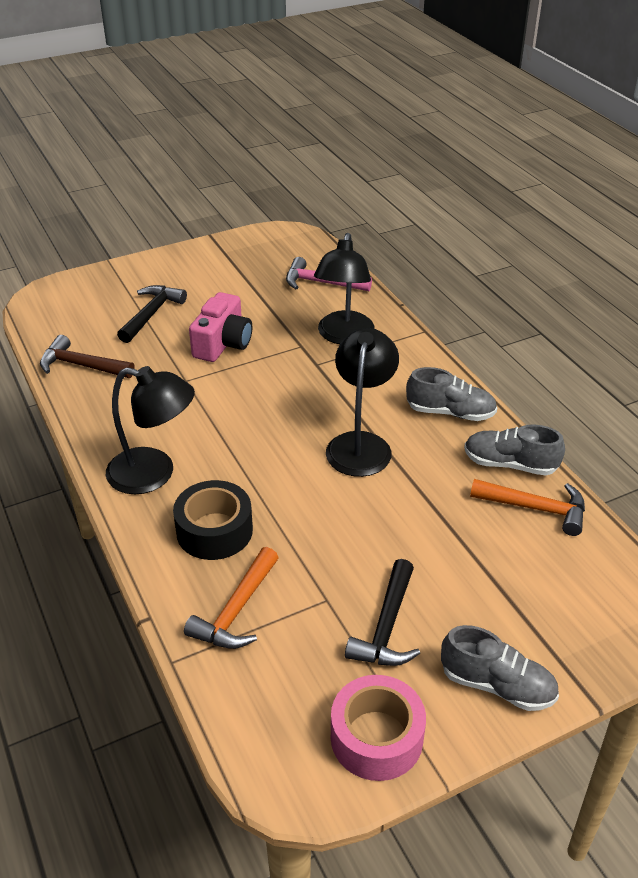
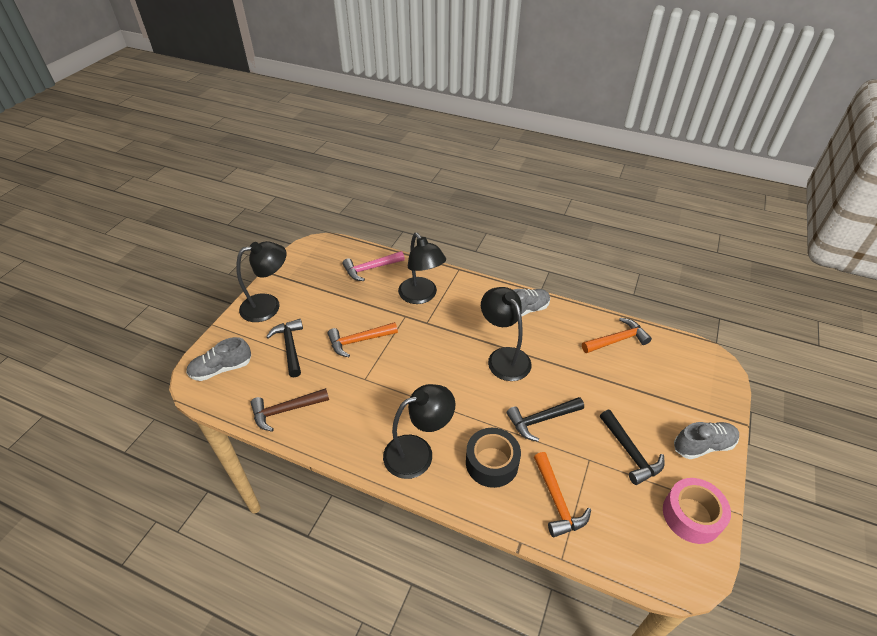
camera: 40 degrees left, 5 degrees up
(176, 268) = (269, 305): none -> black lamp
(223, 343) = (359, 341): pink camera -> orange hammer
(323, 528) = (541, 420): none -> black hammer
(510, 464) = (581, 323): grey shoe -> grey shoe (221, 369)

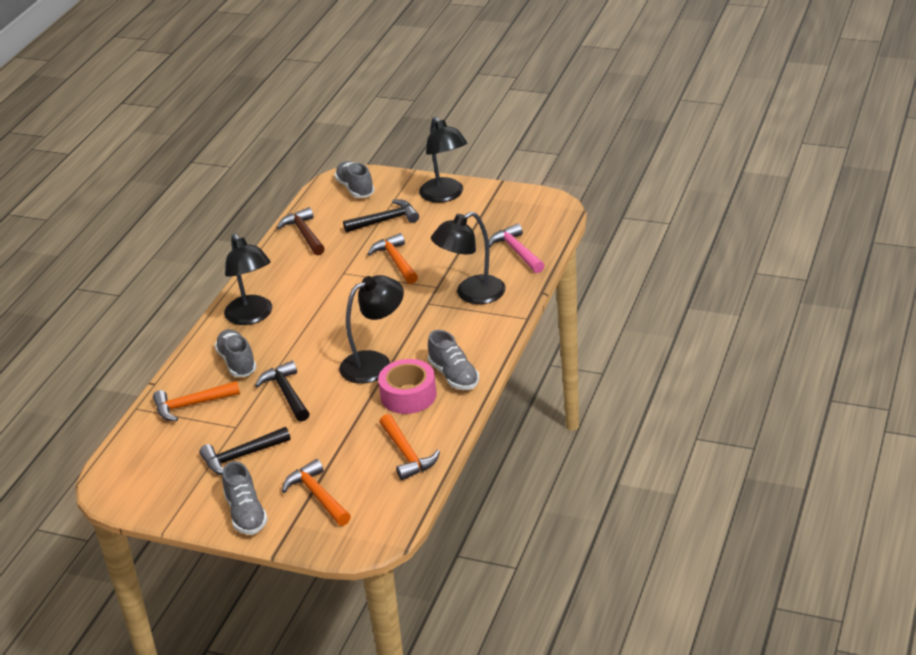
camera: 90 degrees right, 10 degrees down
(492, 463) = (237, 362): black tape -> grey shoe
(672, 395) = (317, 496): none -> orange hammer
(691, 515) = (165, 495): pink tape -> pink tape (408, 395)

